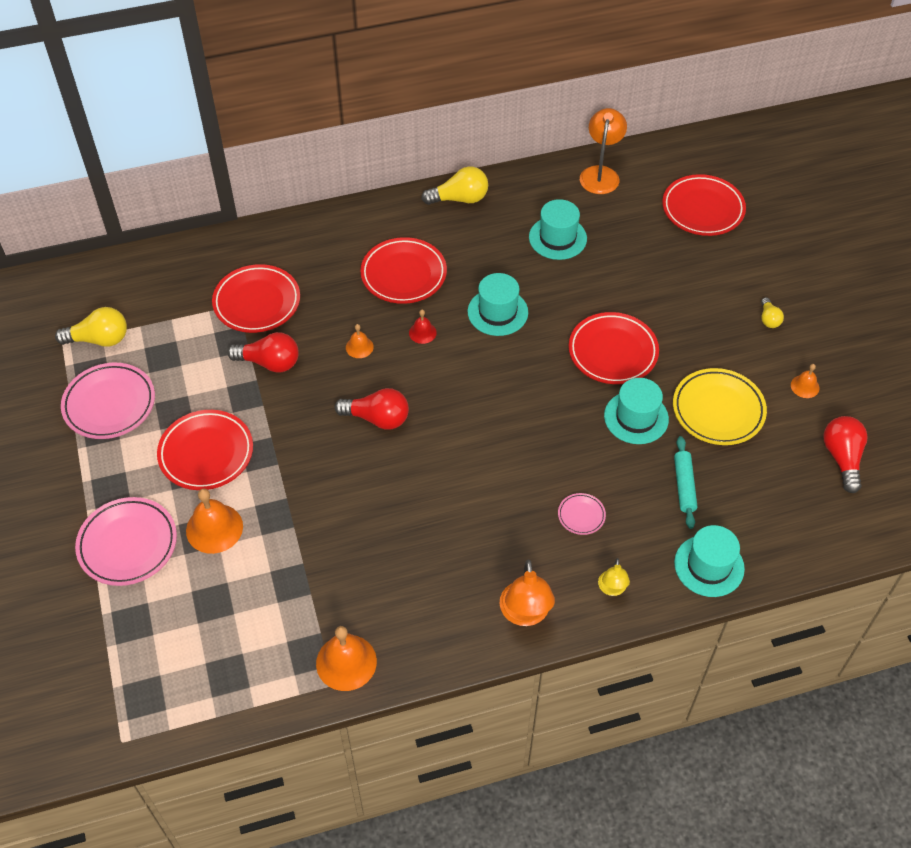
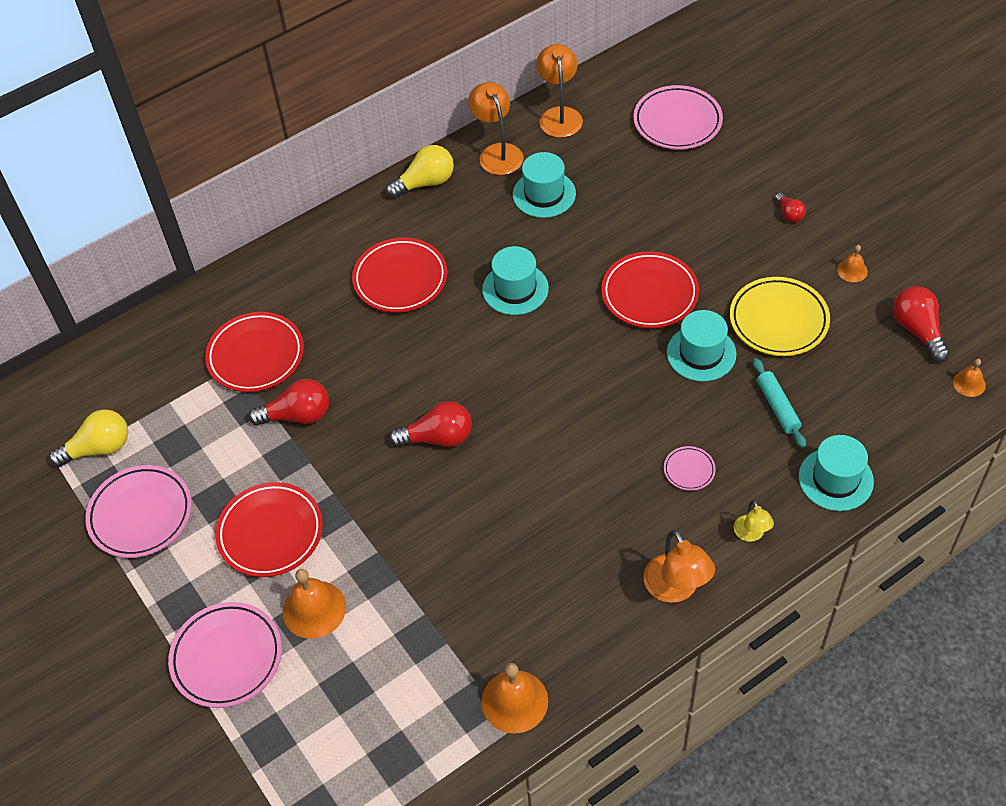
camera: 15 degrees left, 0 degrees up
(359, 347) = (386, 369): orange bell -> orange bell (969, 383)
(422, 332) = (446, 334): red bell -> none
(533, 190) = (497, 152): none -> orange lamp
(702, 209) = (677, 122): red plate -> pink plate
(769, 319) = (789, 214): yellow light bulb -> red light bulb

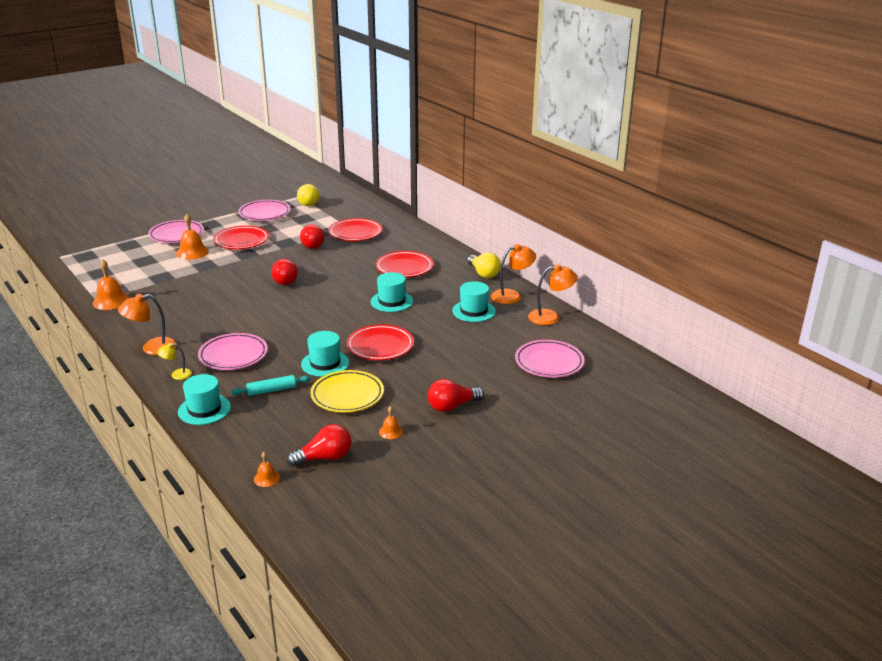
camera: 85 degrees right, 25 degrees down
(689, 470) = (233, 355): pink plate -> pink plate, size x2.06
(789, 214) = (452, 406): red light bulb -> red light bulb, size x1.79

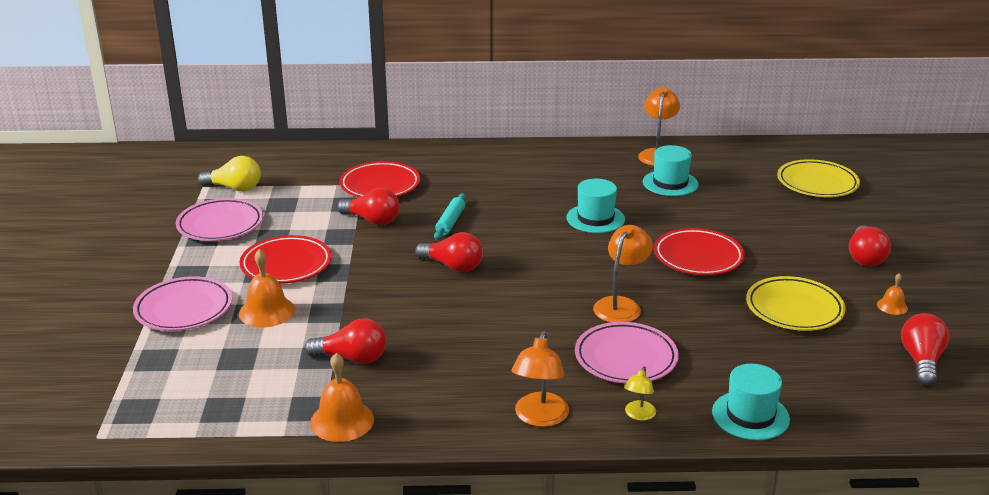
camera: 55 degrees left, 0 degrees up
(167, 285) = (352, 358): none -> red light bulb
(266, 478) = (943, 411): orange bell -> none
(271, 390) = (741, 354): turquoise rolling pin -> turquoise rolling pin (450, 222)
(325, 363) = (706, 301): turquoise hat -> none
(404, 268) = (518, 186): red plate -> none
(483, 273) = (588, 151): yellow light bulb -> none
(549, 362) = (817, 183): pink plate -> yellow plate
(550, 317) = (725, 152): orange lamp -> orange lamp (621, 305)

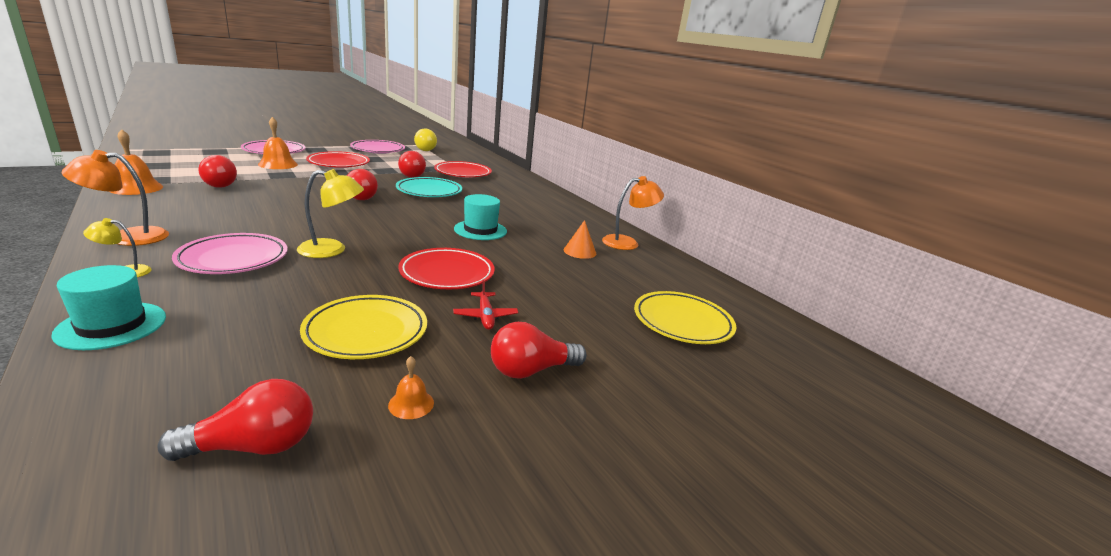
camera: 55 degrees right, 5 degrees down
(450, 222) = (429, 191): turquoise rolling pin -> turquoise plate
(621, 305) = (332, 250): orange lamp -> yellow lamp
(670, 183) = (579, 251): turquoise hat -> orange cone
(783, 256) = (485, 316): none -> red plane

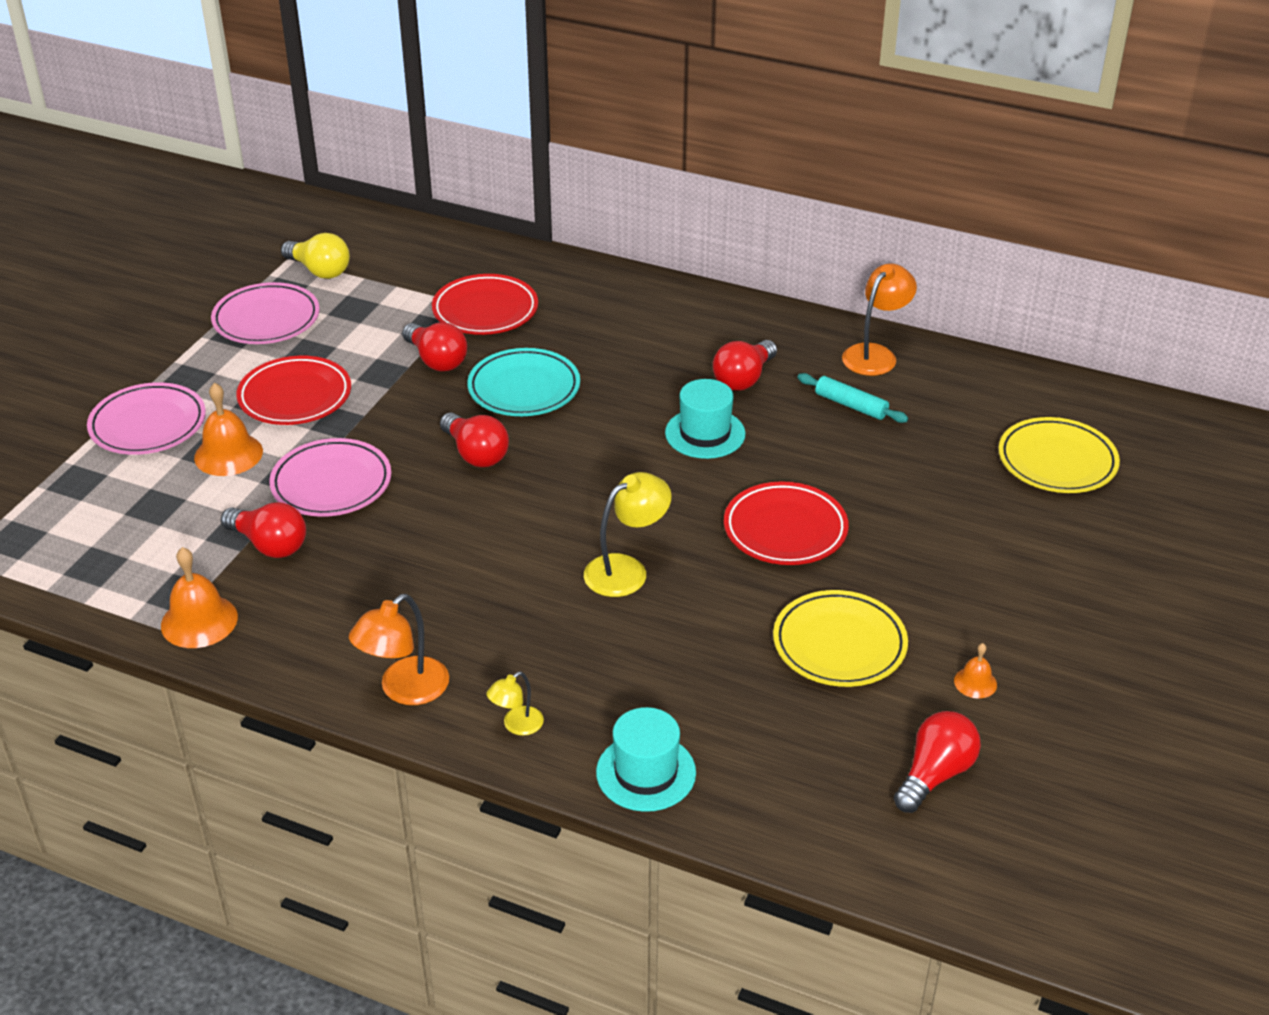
camera: 30 degrees left, 15 degrees up
(233, 259) = (568, 645): pink plate -> pink plate (331, 484)
(485, 316) = (898, 563): red plane -> none
(531, 370) = (1010, 598): red light bulb -> red light bulb (743, 379)
(579, 251) = (851, 405): orange cone -> turquoise rolling pin

